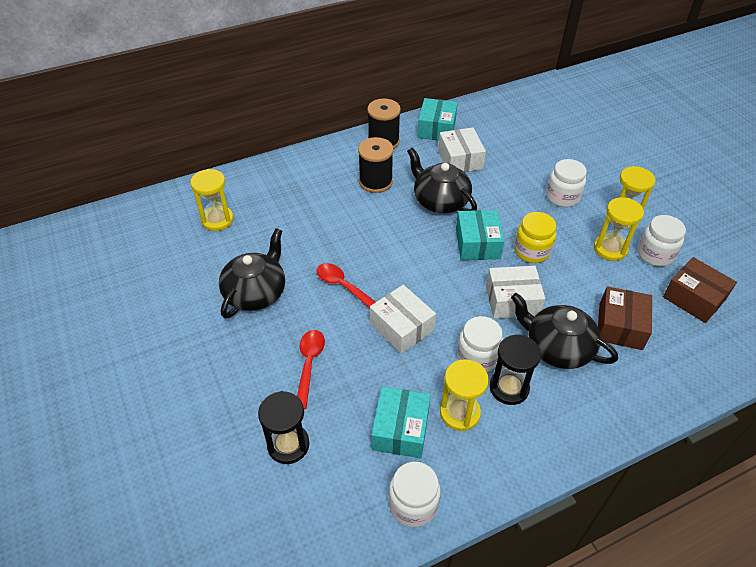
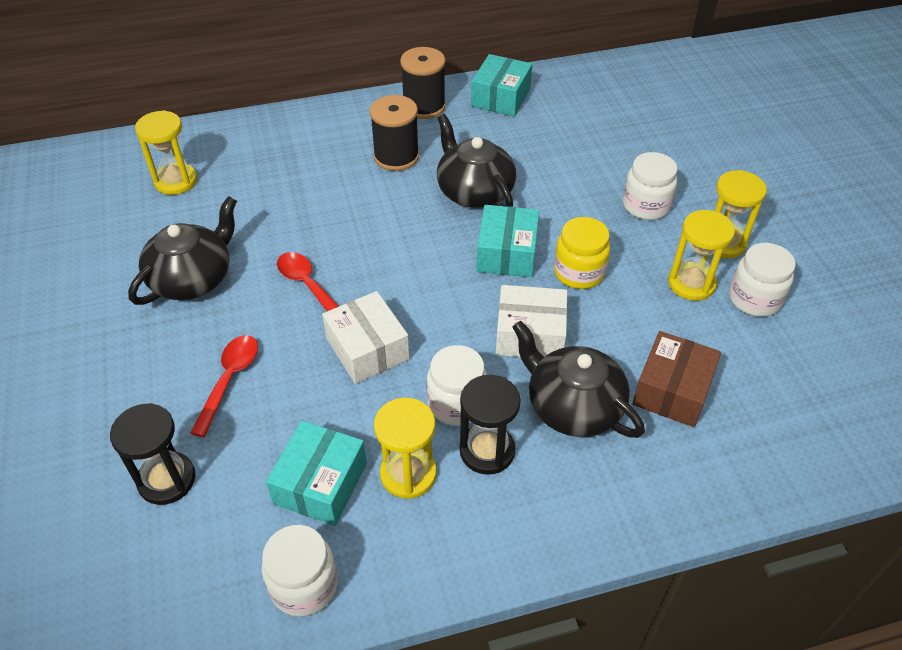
camera: 10 degrees right, 0 degrees up
(460, 159) = (519, 141): white box -> none
(694, 298) = (792, 366): brown box -> none

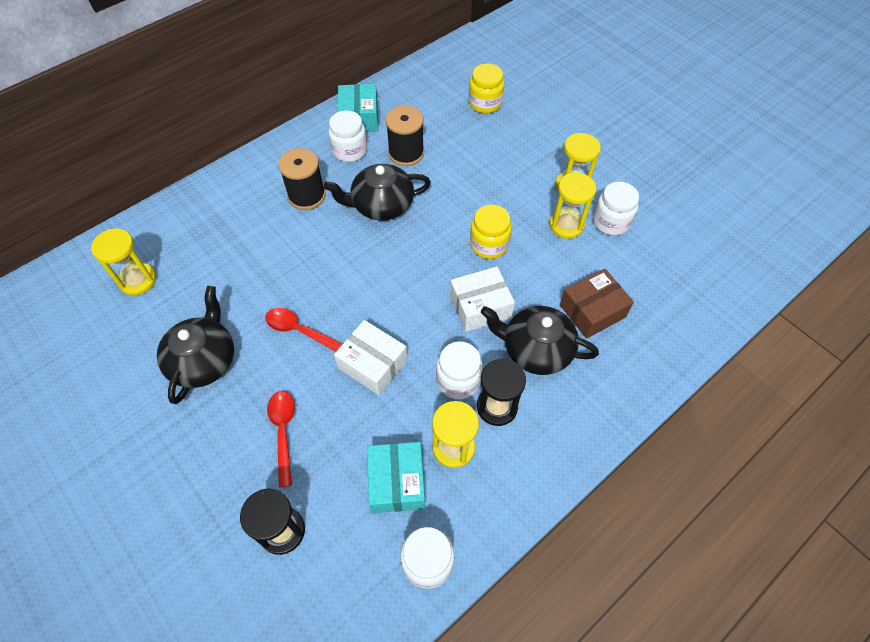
camera: 25 degrees left, 10 degrees up
(424, 106) = (304, 144): black spool -> black spool (406, 153)
(474, 191) = (381, 205): black teapot -> black teapot turned 45 degrees counterclockwise
(507, 253) = (431, 248): turquoise box -> none
(646, 206) = (507, 174): white jar -> white jar (350, 150)
(660, 124) = (485, 103): none -> yellow jar
(672, 390) = (592, 311): brown box -> brown box turned 60 degrees clockwise

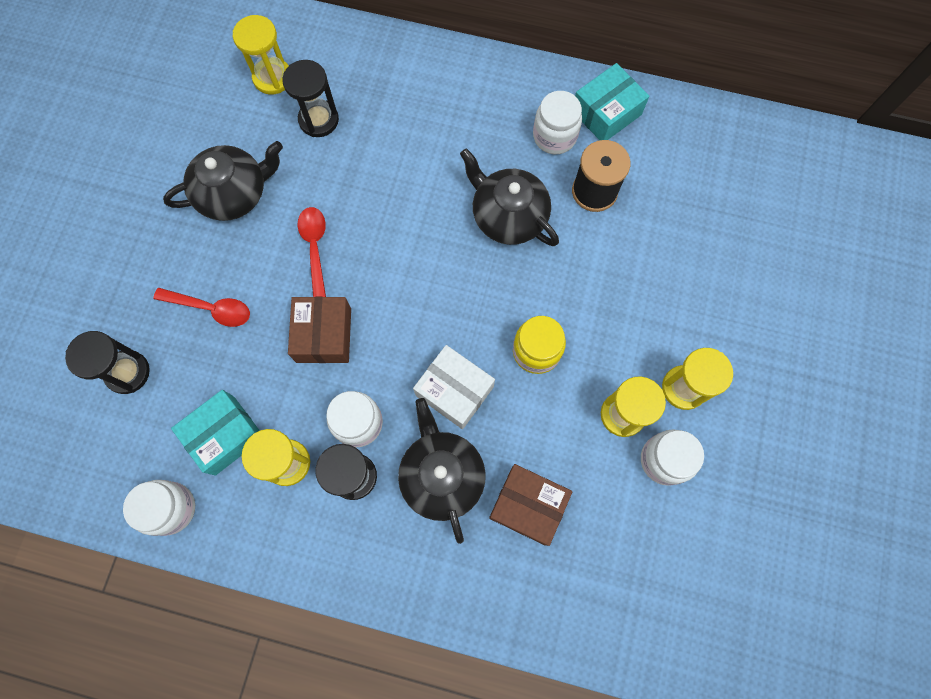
camera: 55 degrees right, 15 degrees up
(202, 271) = (318, 120): none -> black hourglass
(283, 432) = (210, 308): red spoon -> red spoon turned 60 degrees clockwise
(307, 196) = (467, 140): black spool -> none
(372, 364) = (324, 335): white box -> brown box
(485, 103) = (734, 221): yellow jar -> none

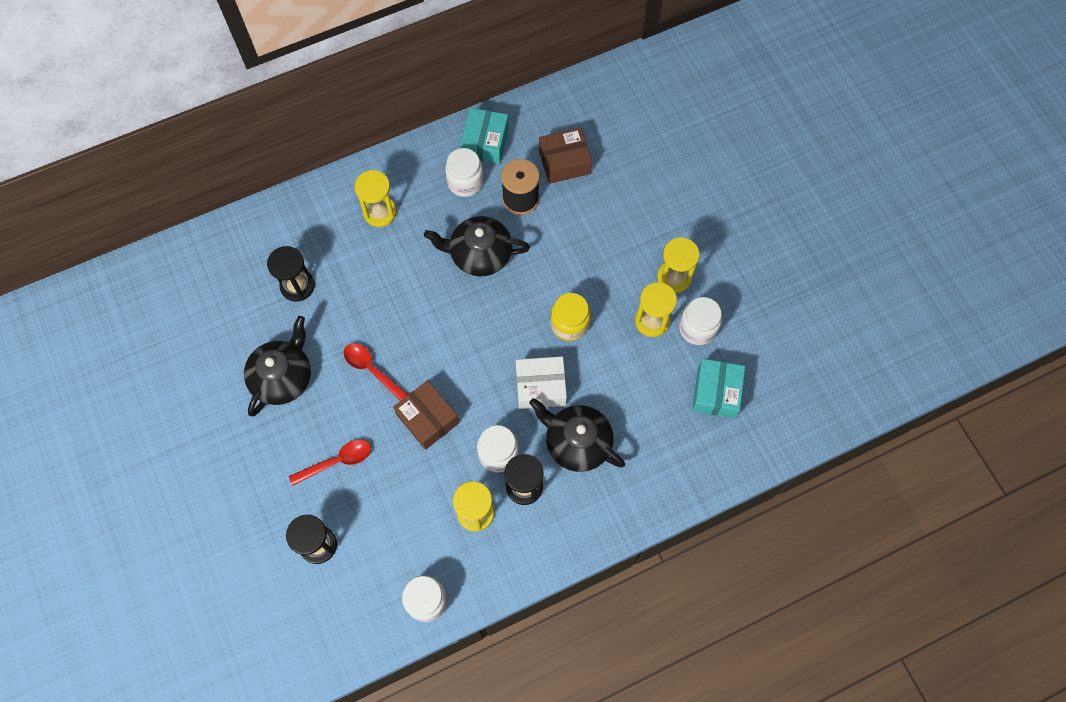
camera: 40 degrees left, 5 degrees down
(225, 435) = (420, 530): turquoise box -> turquoise box (716, 393)
(272, 78) = (238, 281): yellow hourglass -> yellow hourglass (380, 212)
(528, 505) = (643, 418): brown box -> brown box (564, 162)

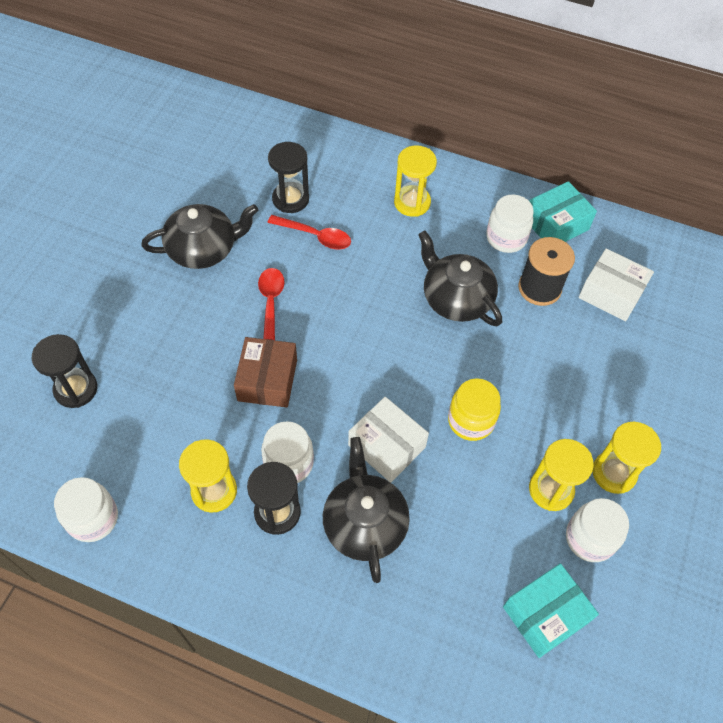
camera: 45 degrees right, 10 degrees down
(337, 461) = (164, 343): red spoon -> red spoon (315, 236)
(564, 162) = (611, 293): brown box -> white box

